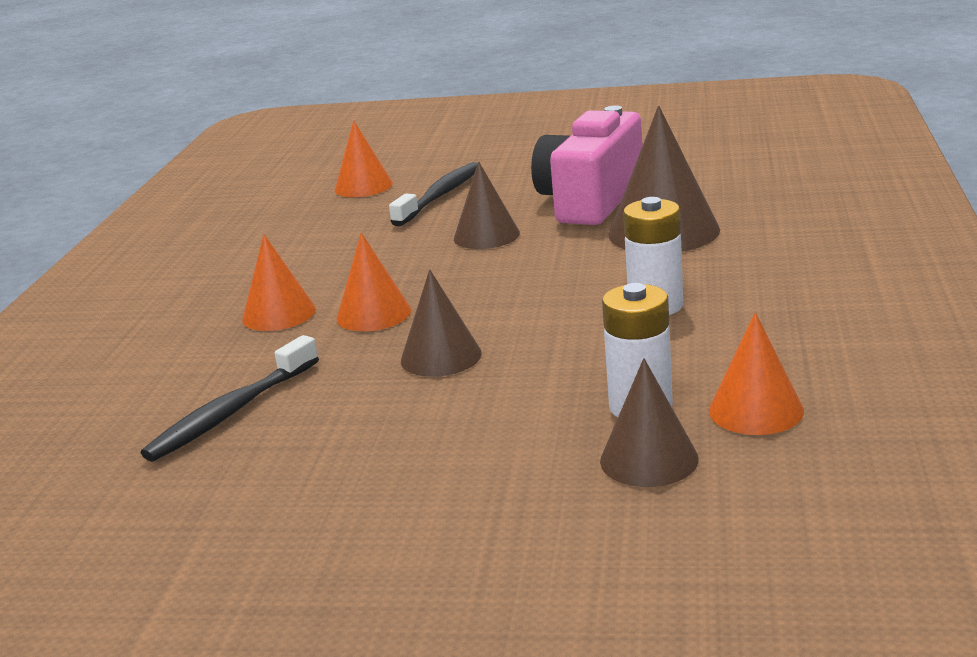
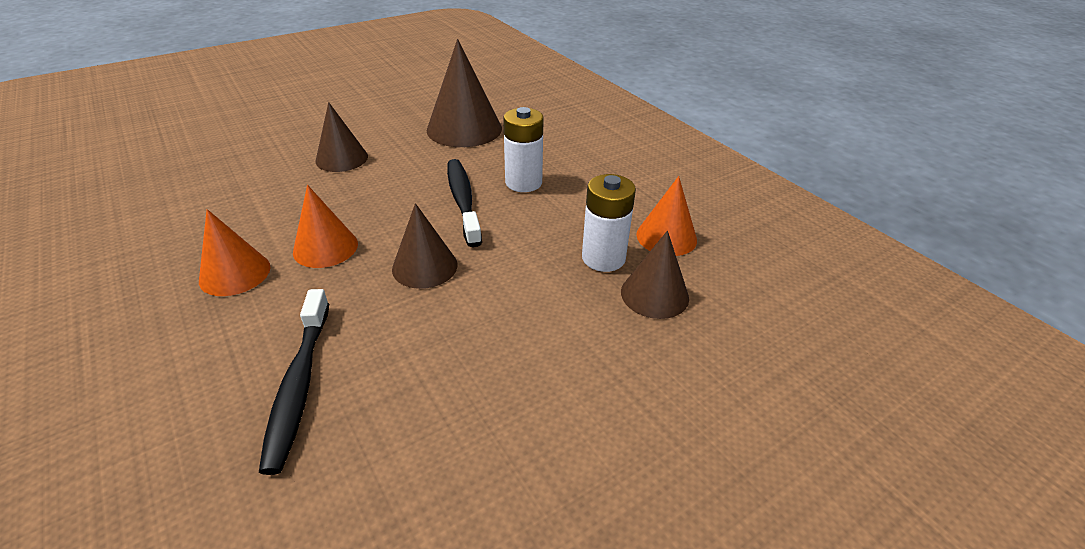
camera: 45 degrees left, 15 degrees up
(363, 186) = (183, 139): orange cone -> none
(441, 195) = (264, 134): black toothbrush -> black toothbrush (463, 200)
(590, 200) = (387, 116): pink camera -> none

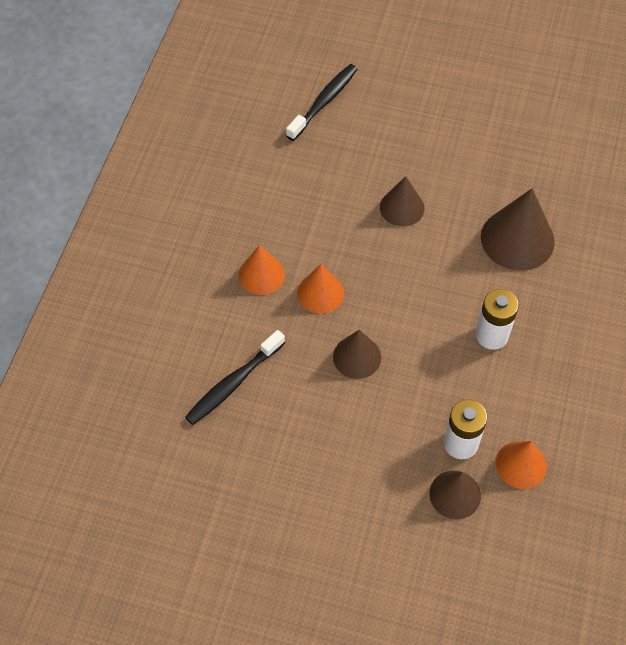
camera: 50 degrees right, 20 degrees up
(463, 200) = (434, 319): black toothbrush -> black toothbrush (324, 102)

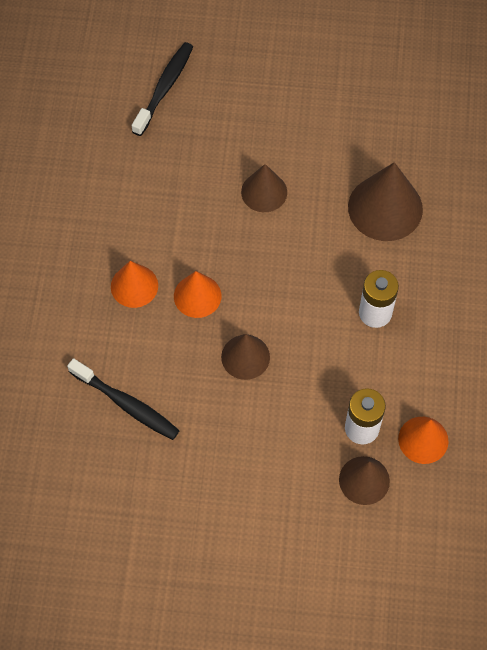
camera: 10 degrees left, 5 degrees up
(233, 383) = (127, 404): black toothbrush -> black toothbrush turned 90 degrees counterclockwise

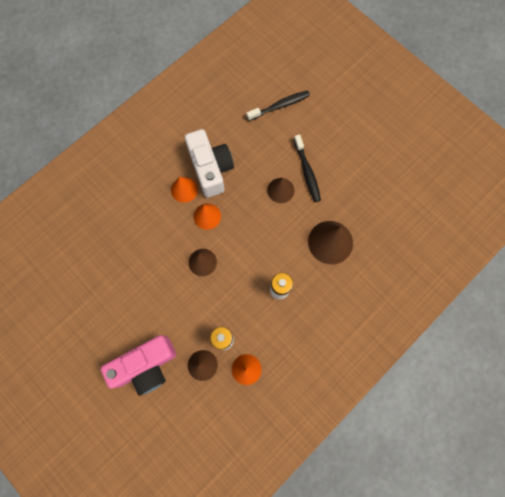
camera: 40 degrees right, 10 degrees up
(127, 404) = (133, 242): black toothbrush -> black toothbrush (307, 172)
(145, 233) = (210, 169): none -> white camera
(292, 541) = (146, 366): none -> pink camera

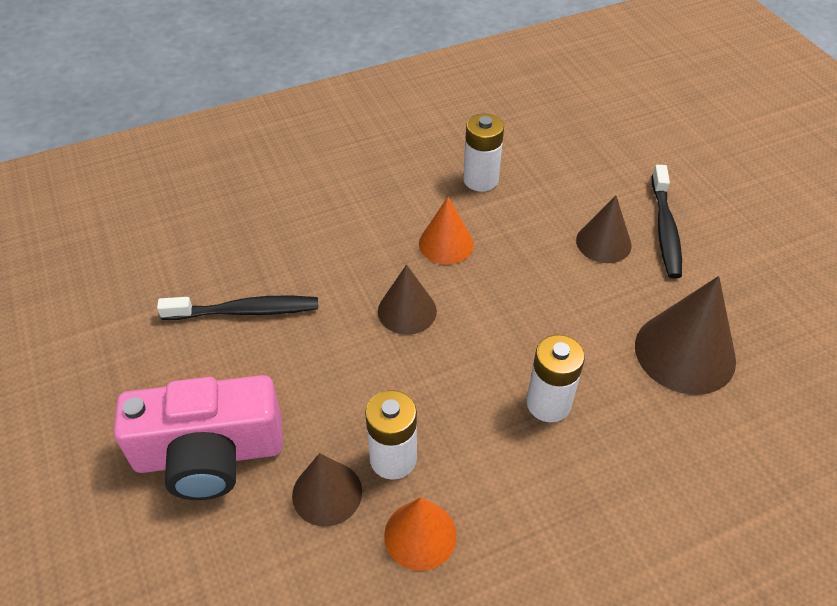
camera: 20 degrees right, 25 degrees down
(184, 189) = (420, 195): orange cone -> none
(210, 169) = (480, 180): white camera -> white battery
(280, 106) = (639, 128): black toothbrush -> black toothbrush (246, 311)

